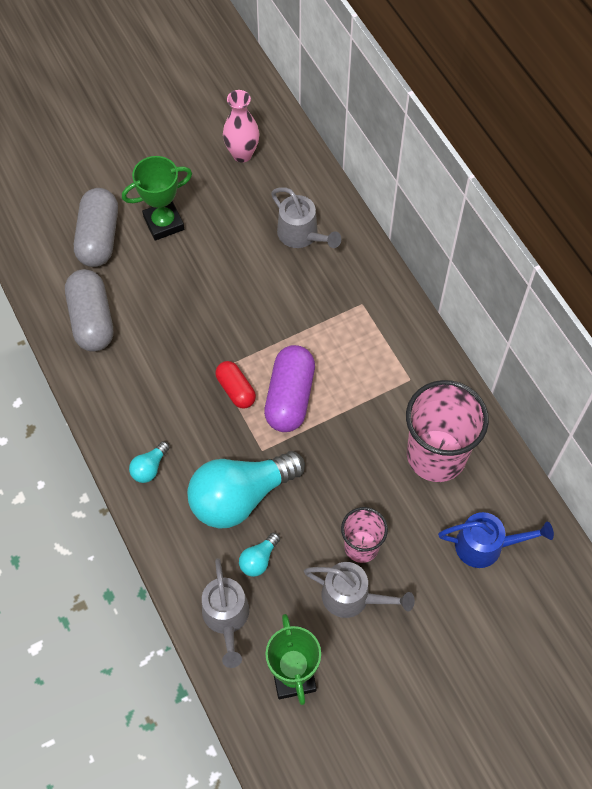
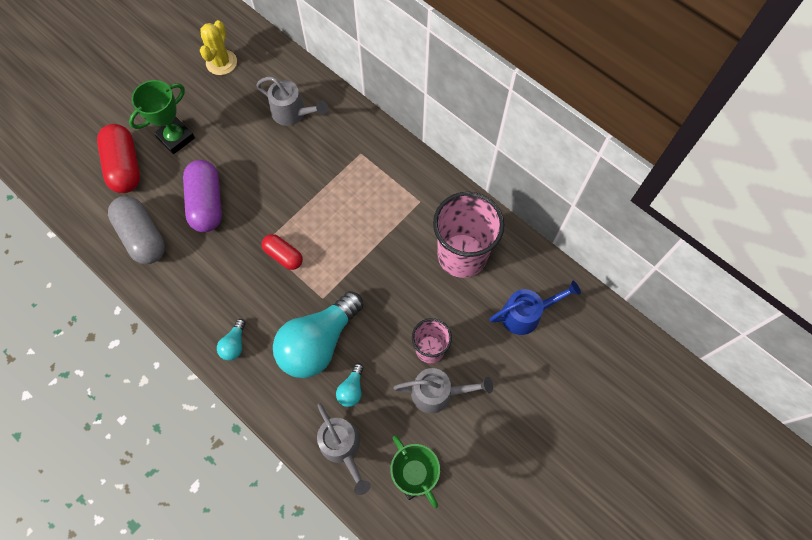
camera: 20 degrees left, 5 degrees up
(98, 238) = (125, 166): grey capsule -> red capsule
(242, 154) = (221, 62): pink vase -> yellow cactus
(289, 397) = (329, 247): purple capsule -> purple capsule (207, 203)

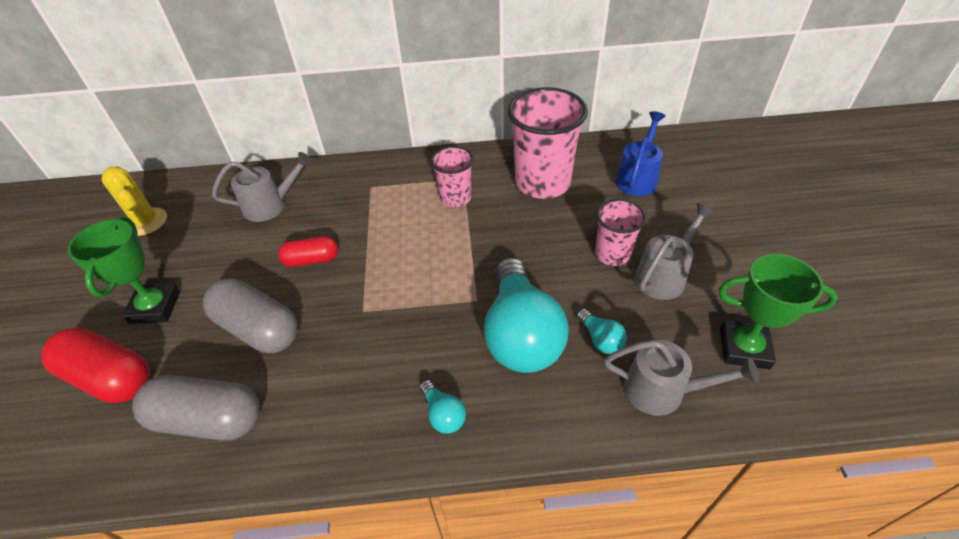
camera: 45 degrees left, 20 degrees down
(207, 203) = (258, 329): purple capsule -> grey capsule
(283, 255) = (396, 301): red capsule -> red capsule (311, 260)
(397, 213) = (455, 198): none -> pink cup

